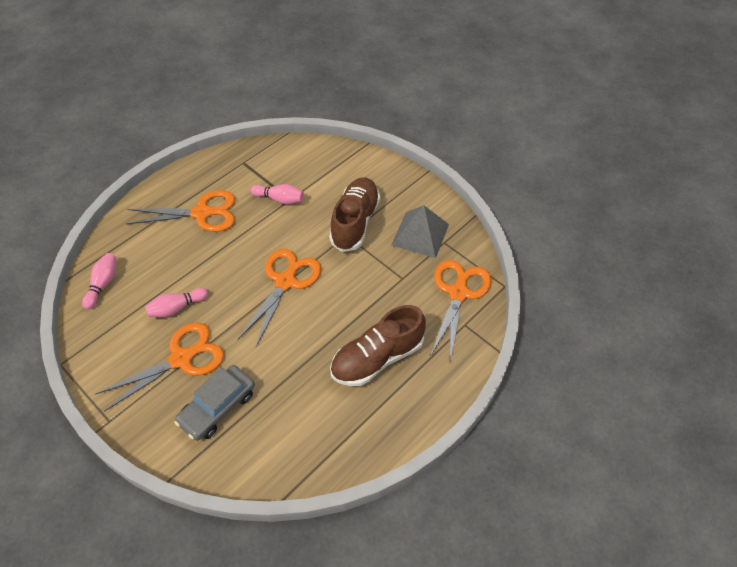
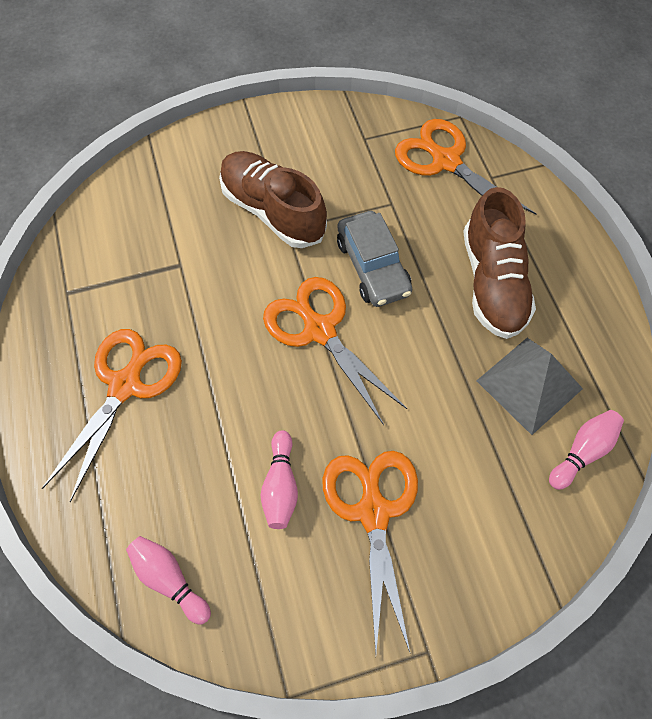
camera: 60 degrees left, 10 degrees up
(217, 407) = (475, 493): grey car -> grey car (373, 267)
(279, 199) = (171, 277): pink bowling pin -> pink bowling pin (582, 452)
(420, 234) = (337, 155): grey pyramid -> grey pyramid (529, 384)

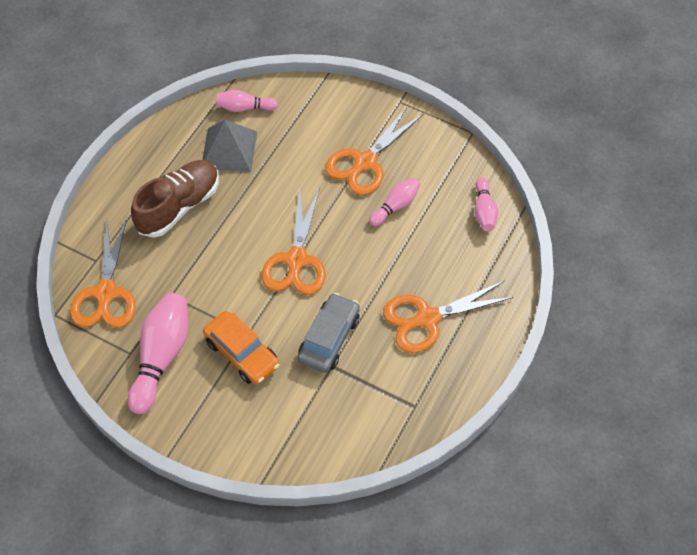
camera: 135 degrees left, 5 degrees down
(272, 211) = (242, 353): brown shoe -> orange car
(336, 156) = (161, 356): none -> pink bowling pin
(373, 267) = (228, 268): grey car -> grey car (329, 338)

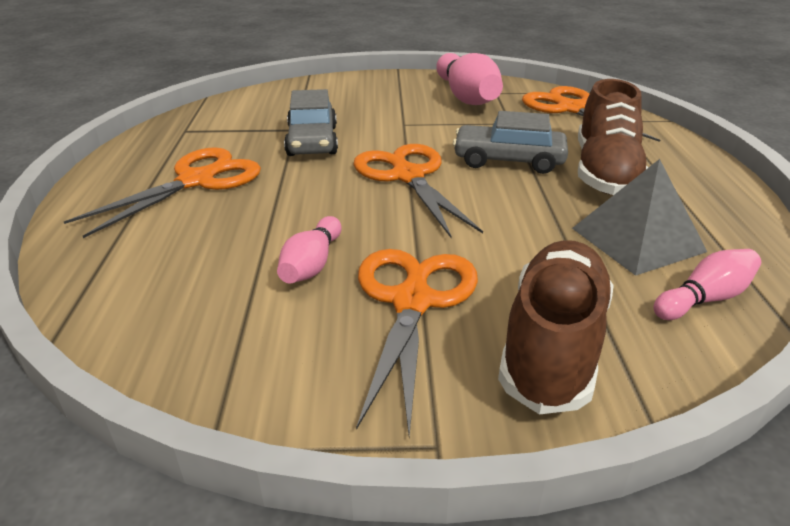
camera: 150 degrees right, 25 degrees down
(221, 247) = (508, 160): none -> grey car
(242, 353) = (395, 114): orange car -> none
(327, 117) = (553, 344): none -> brown shoe
(484, 211) = (139, 311): pink bowling pin -> none

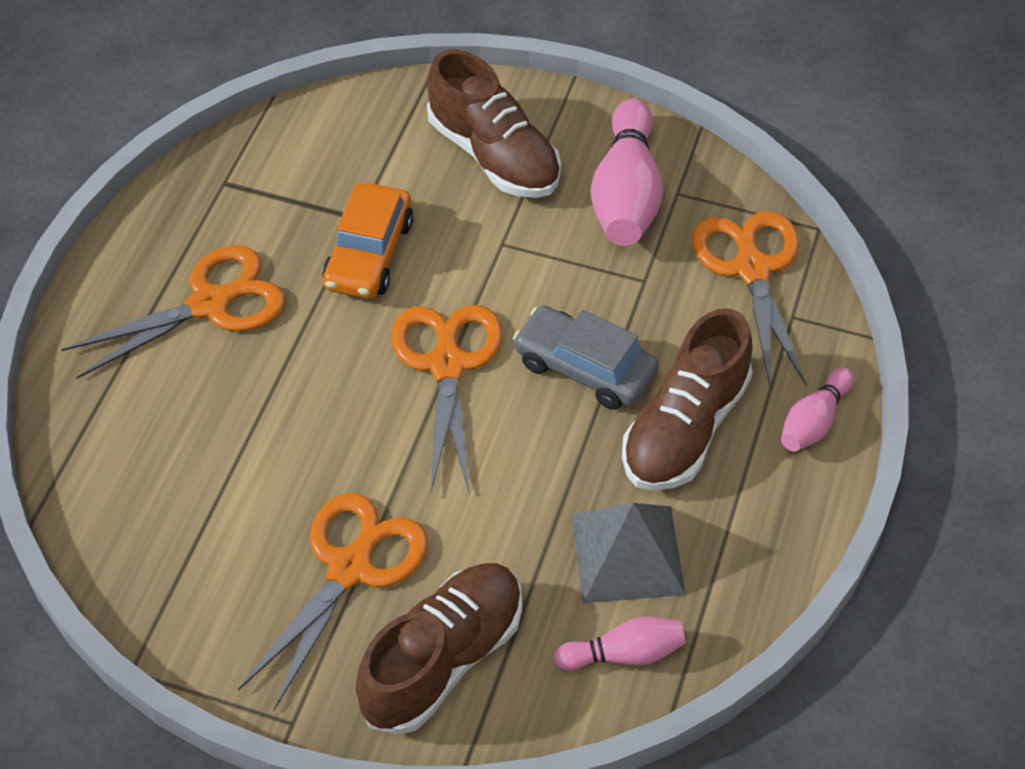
camera: 20 degrees right, 20 degrees up
(312, 141) = (369, 254): grey car -> orange car
(312, 264) = (280, 487): pink bowling pin -> pink bowling pin (814, 421)
(371, 96) = (494, 155): none -> brown shoe

